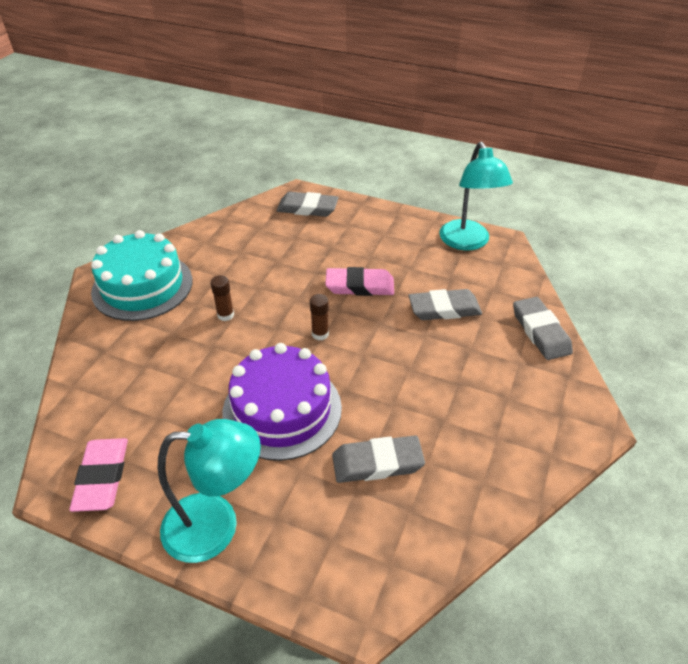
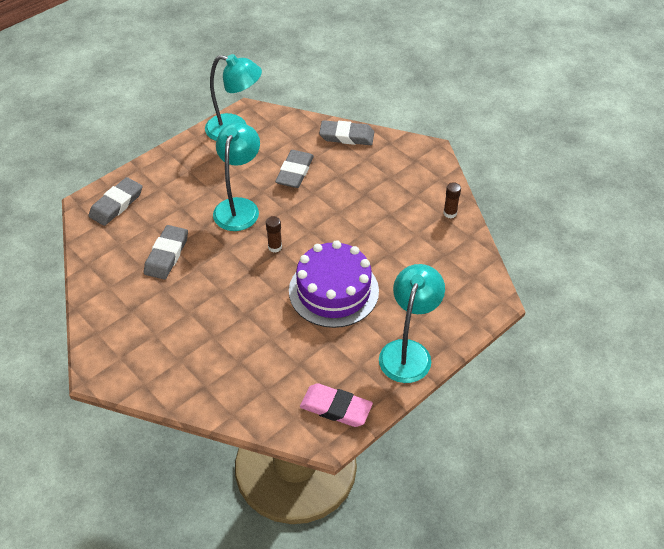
camera: 65 degrees left, 5 degrees up
(142, 286) = (138, 344): turquoise cake -> none
(225, 315) = (216, 297): brown glue stick -> brown glue stick (450, 213)
(360, 286) = (239, 207): pink eraser -> turquoise lamp
(377, 463) = (404, 257): grey eraser -> grey eraser (166, 255)

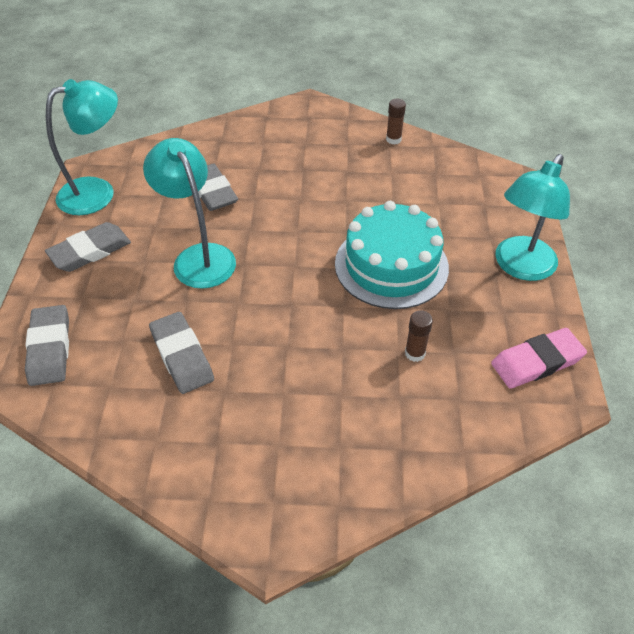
camera: 45 degrees left, 0 degrees up
(275, 247) = (285, 267): brown glue stick -> brown glue stick (415, 353)
(333, 291) = (391, 265): purple cake -> turquoise cake
(346, 136) = (220, 133): grey eraser -> grey eraser (90, 251)
(408, 351) = (520, 267): turquoise lamp -> turquoise lamp turned 120 degrees counterclockwise

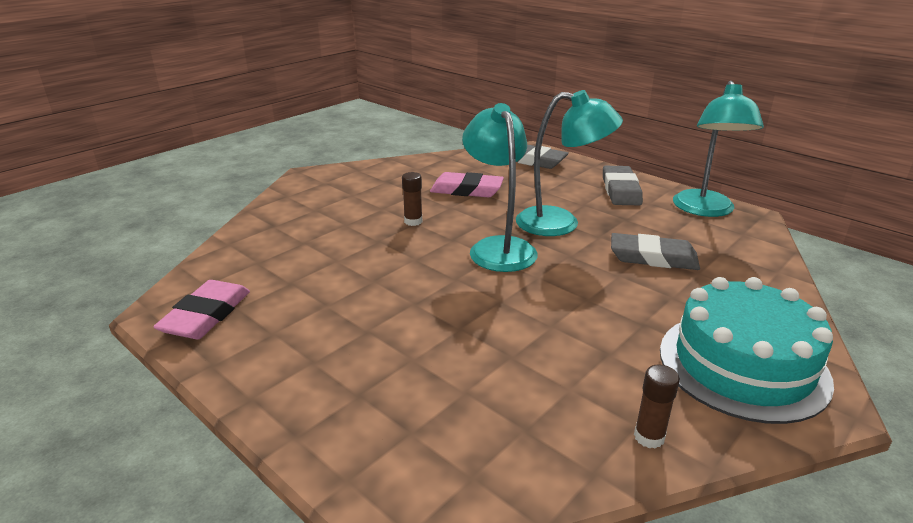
camera: 130 degrees right, 20 degrees down
(182, 356) = (466, 190): grey eraser -> pink eraser
(391, 265) = (421, 303): turquoise cake -> turquoise cake (743, 365)
(415, 353) = (321, 265): brown glue stick -> brown glue stick (413, 221)
(520, 267) = (290, 383): turquoise lamp -> turquoise lamp (498, 247)

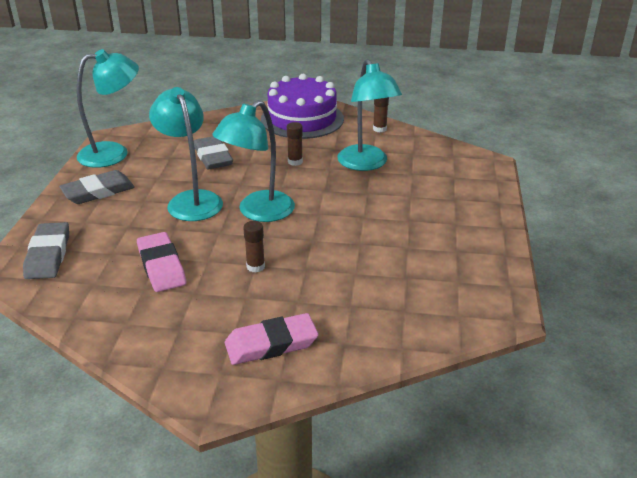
camera: 125 degrees left, 5 degrees up
(206, 315) = (481, 288): pink eraser -> pink eraser (271, 344)
(533, 361) = (366, 164): none -> turquoise lamp
(593, 306) = (295, 162): none -> brown glue stick
(743, 365) = (302, 119): turquoise cake -> purple cake

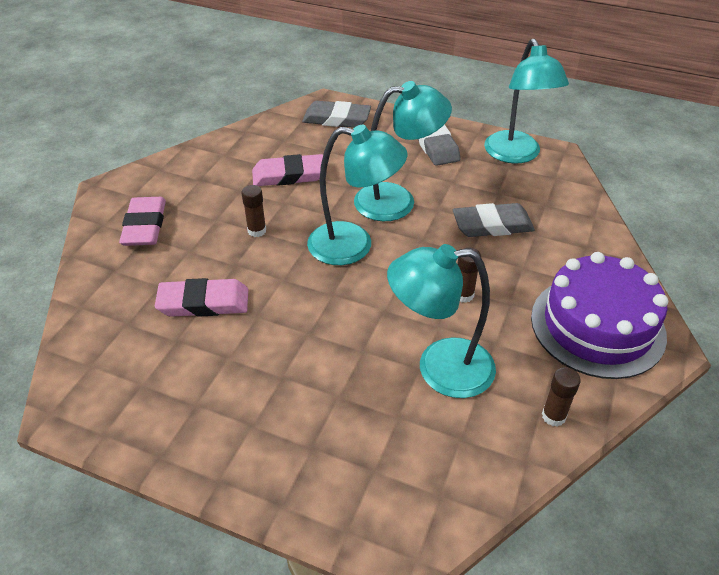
camera: 105 degrees right, 10 degrees up
(258, 212) = (354, 245): turquoise lamp -> turquoise lamp turned 135 degrees clockwise
(359, 273) = (203, 302): none -> pink eraser

